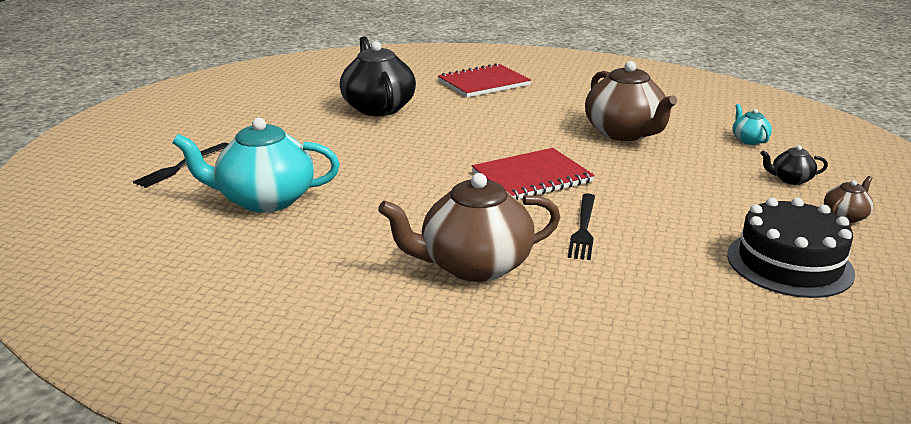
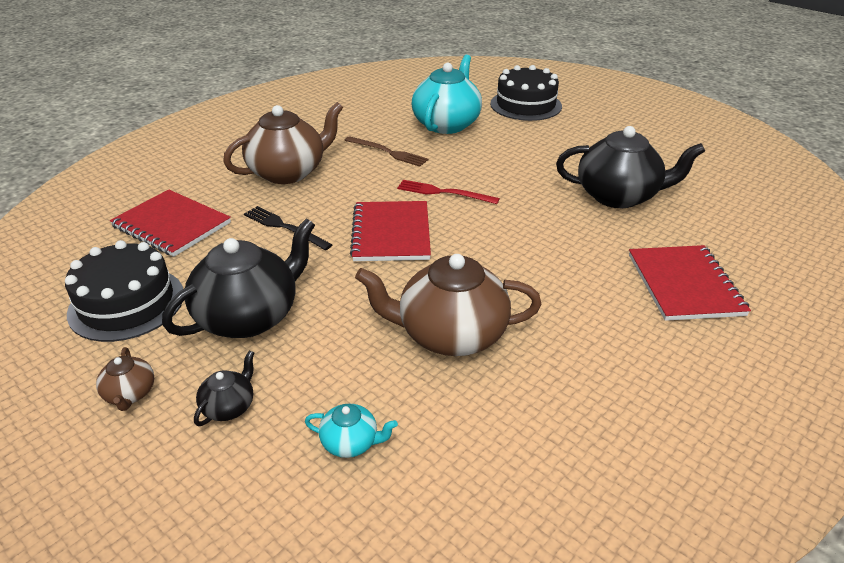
camera: 115 degrees right, 10 degrees up
(181, 166) = (526, 105): black fork -> black cake
(369, 217) = (388, 152): none -> brown fork
(436, 170) = (443, 192): none -> red fork
(474, 265) = (288, 172): brown teapot -> brown teapot turned 45 degrees clockwise
(662, 298) = (172, 225): none -> red notebook
(713, 202) = (249, 316): none -> black teapot

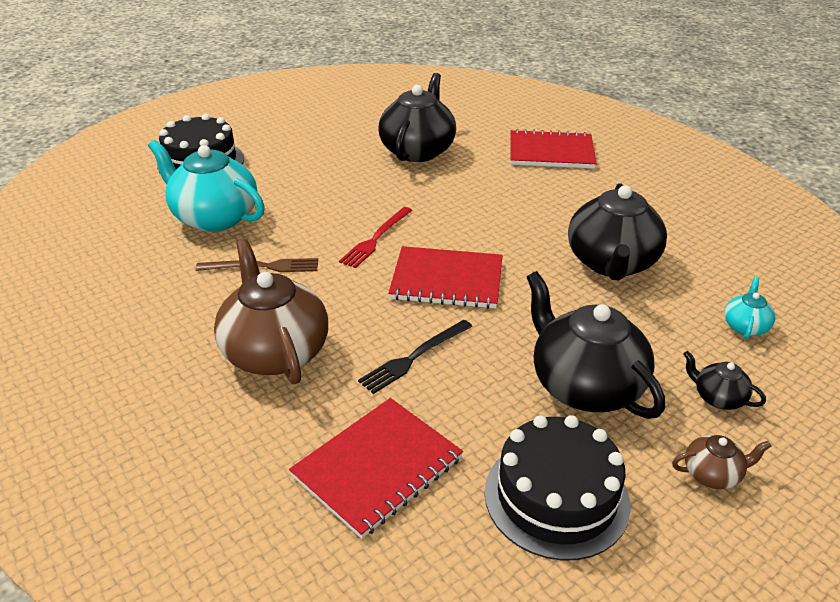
camera: 80 degrees left, 0 degrees up
(388, 152) = (263, 266): brown fork -> brown fork turned 45 degrees clockwise
(450, 334) = (611, 263): brown teapot -> black teapot

